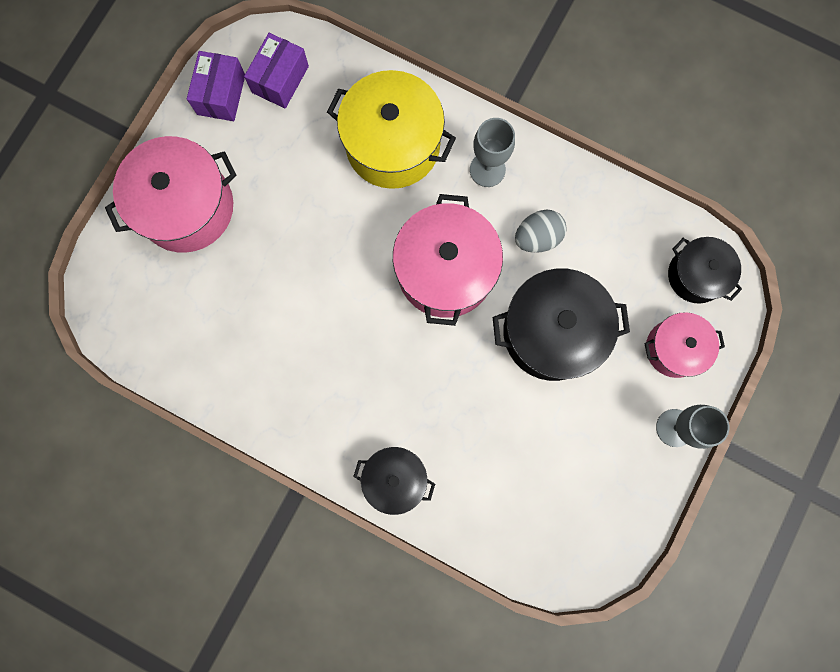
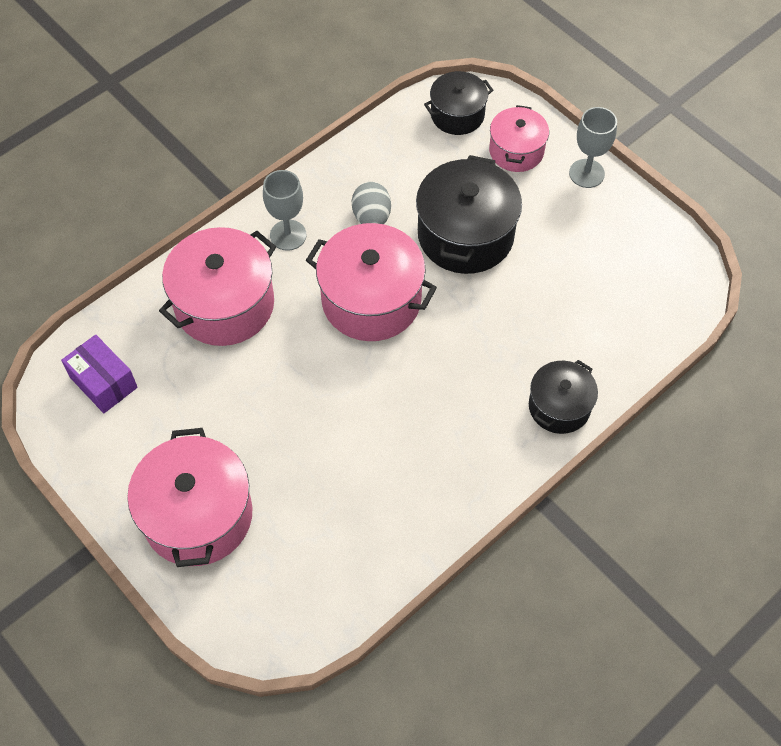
camera: 70 degrees left, 20 degrees down
(221, 94) = (90, 443): purple box -> none
(393, 145) = (224, 304): yellow pot -> pink pot

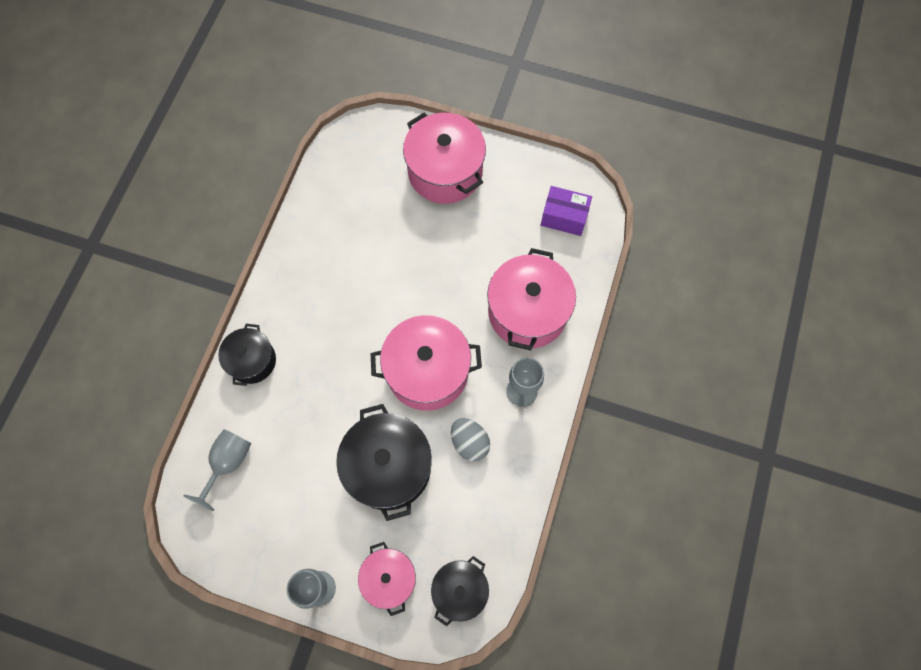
camera: 150 degrees right, 10 degrees up
(630, 317) = (228, 463): none -> grey goblet

